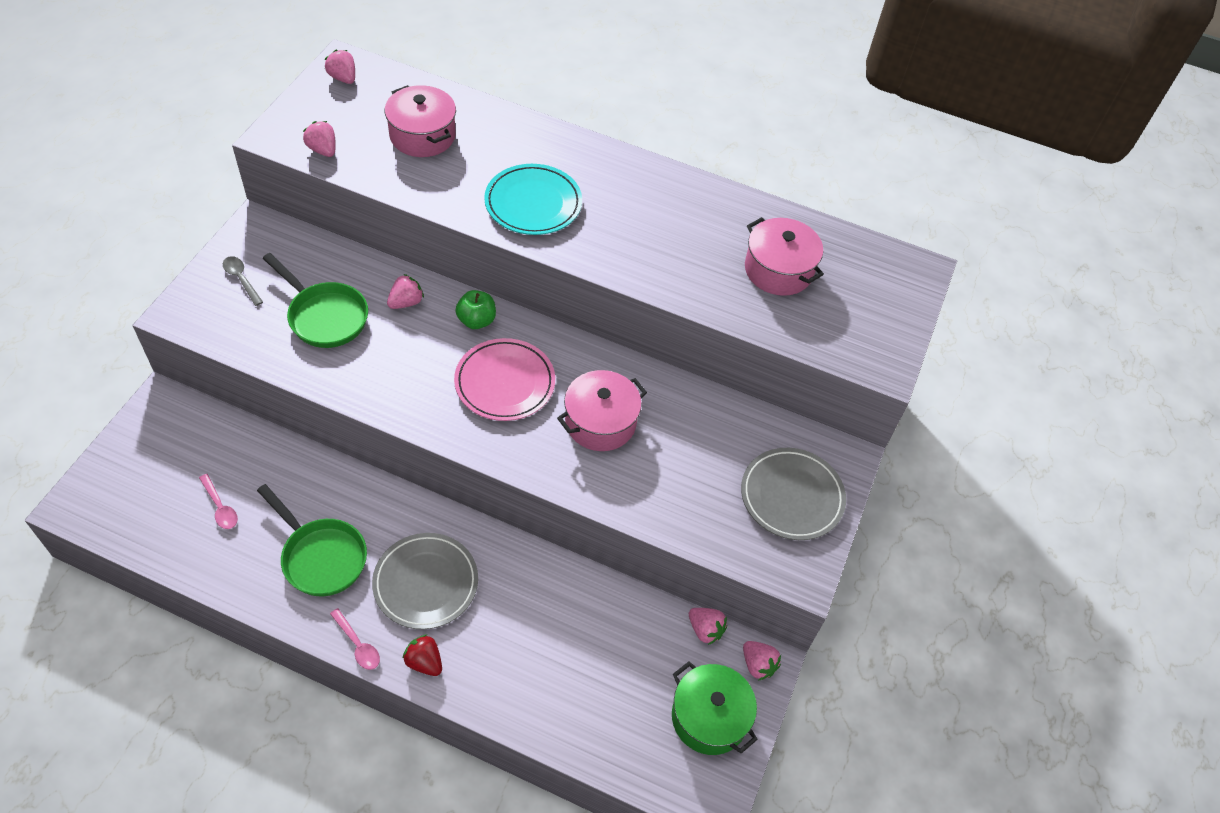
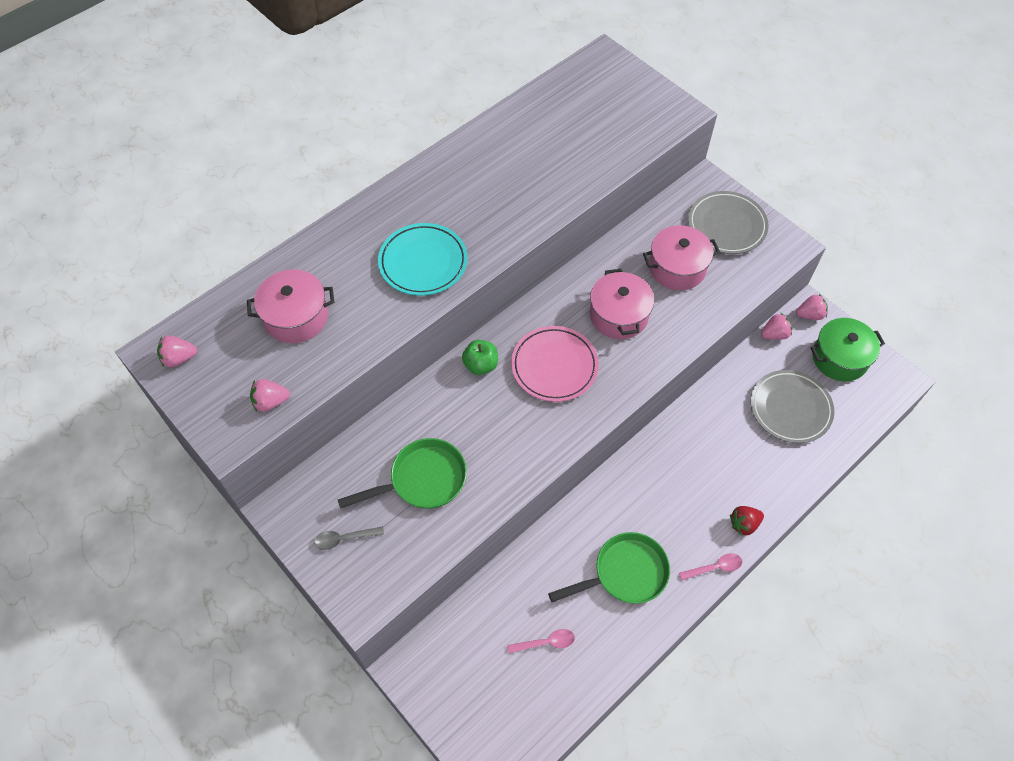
camera: 60 degrees left, 5 degrees up
(406, 302) = (436, 411): pink strawberry -> none
(426, 583) = (676, 502): grey plate -> grey plate (790, 408)
(778, 270) = (569, 134): pink pot -> pink pot (677, 268)

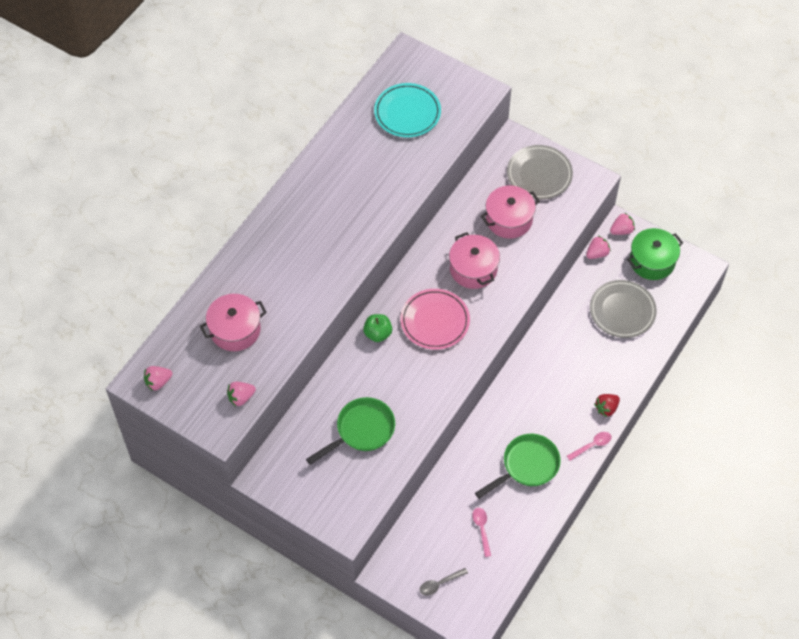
camera: 15 degrees left, 0 degrees up
(344, 539) = (318, 487): grey spoon -> grey spoon (440, 584)
(423, 262) = (317, 264): turquoise plate -> turquoise plate (407, 113)
(545, 642) = (481, 529): pink spoon -> pink spoon turned 75 degrees counterclockwise

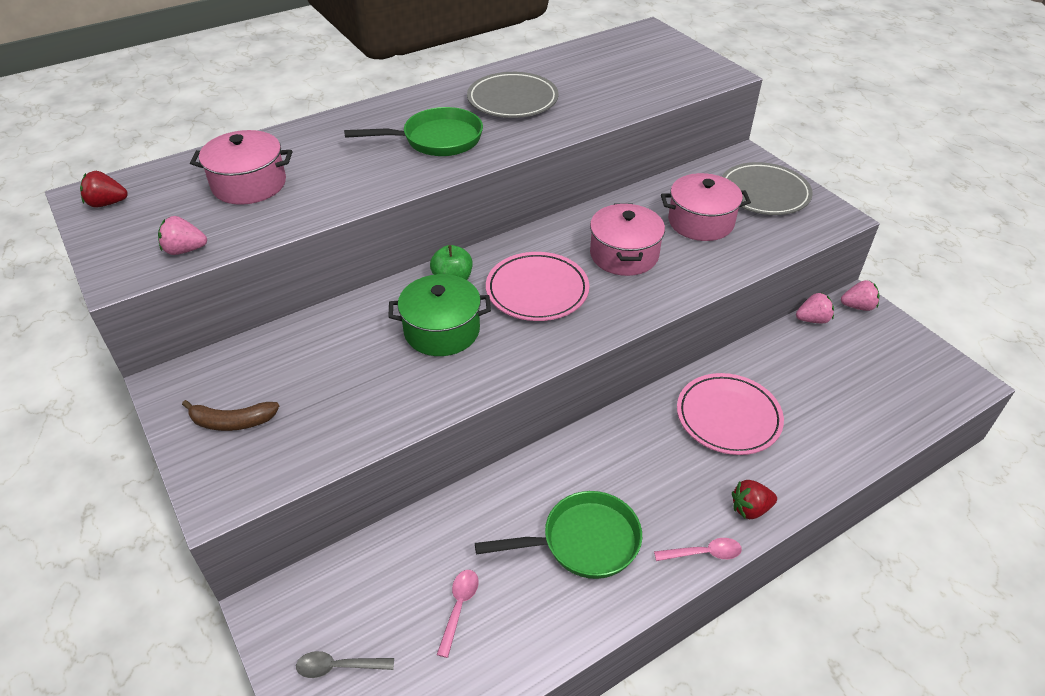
camera: 25 degrees right, 15 degrees down
(158, 382) = (107, 203): pink strawberry -> red strawberry
(318, 485) = (232, 422): none -> brown banana
(361, 431) = (346, 377): green pan -> green pan (436, 140)
(407, 113) = (618, 69): turquoise plate -> none
(572, 352) = (728, 417): none -> pink plate
(622, 311) = (825, 393): grey plate -> grey plate (512, 100)
(652, 261) = (891, 351): green pot -> green pot (442, 330)

